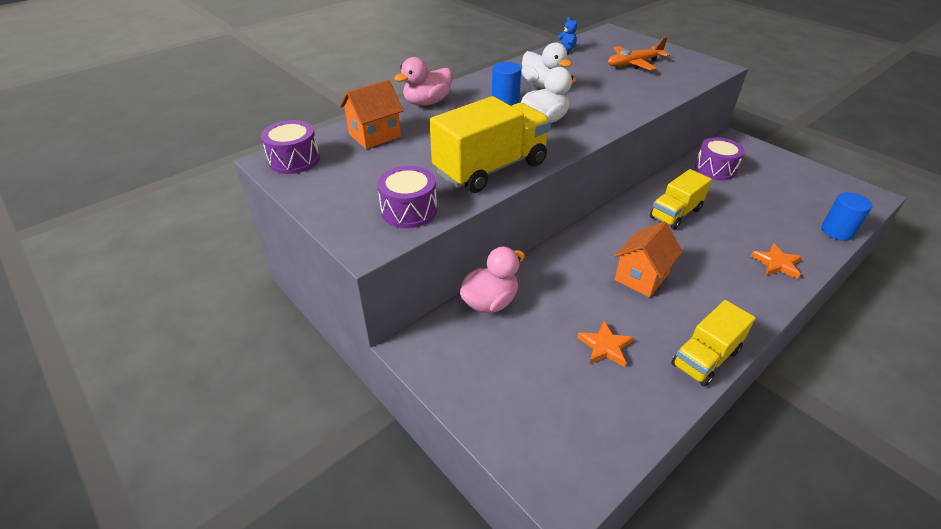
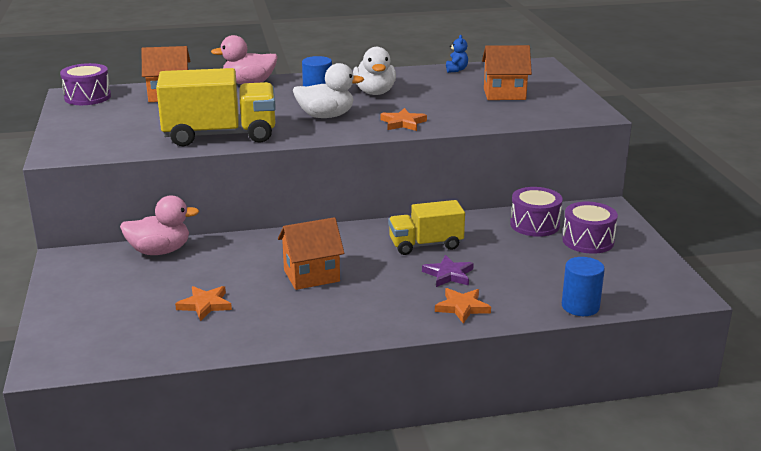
camera: 30 degrees right, 15 degrees down
(409, 210) = (115, 144): purple drum -> purple drum (588, 241)
(611, 111) = (403, 123): none -> orange star
(634, 64) = (504, 94): orange plane -> orange house
(705, 358) = (276, 339): yellow truck -> none
(727, 236) = (448, 274): none -> purple star

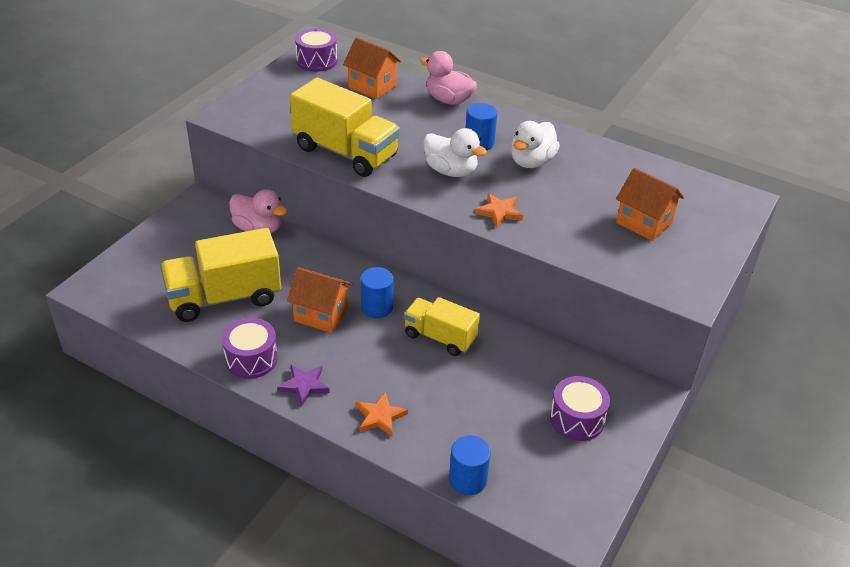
camera: 40 degrees right, 15 degrees up
(205, 305) = (224, 297): orange star -> yellow truck
(349, 251) = (377, 307): none -> blue cylinder
(448, 274) = (415, 378): purple star -> purple star (304, 385)
(456, 70) = (648, 168): blue teddy bear -> none
(534, 225) = (557, 372): purple drum -> purple drum (251, 359)

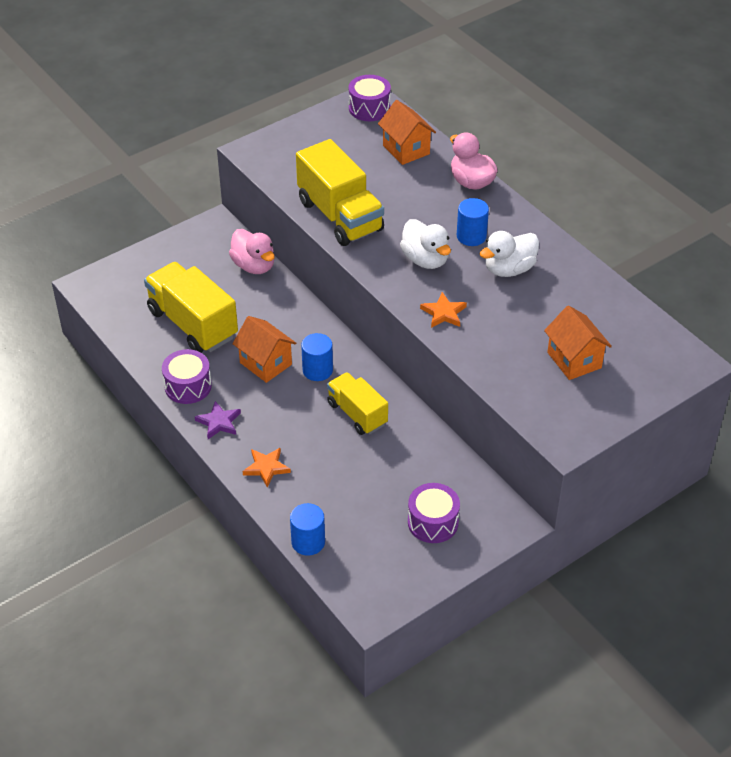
camera: 25 degrees right, 5 degrees up
(224, 297) = (193, 324): yellow truck -> yellow truck turned 45 degrees clockwise

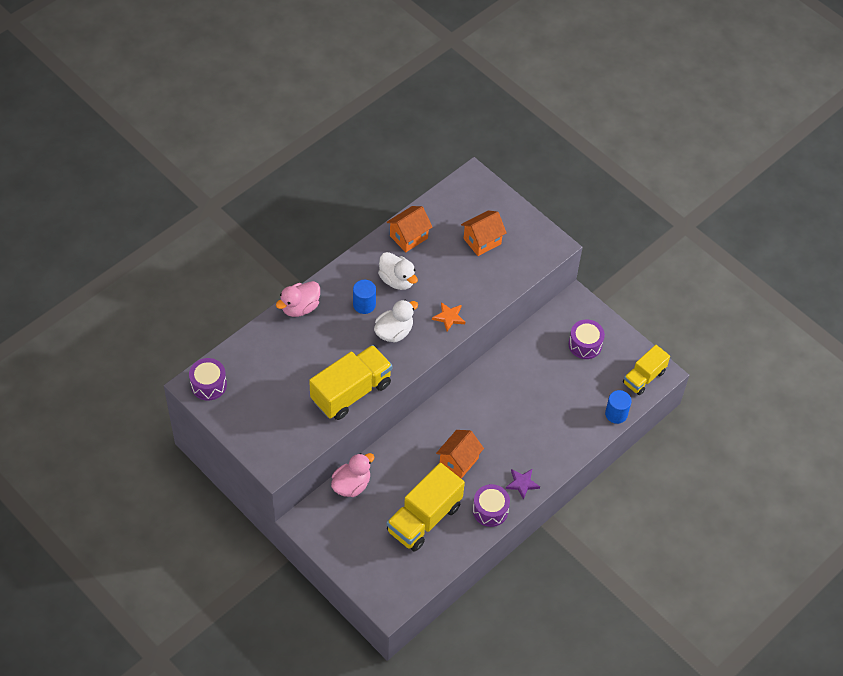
camera: 100 degrees left, 10 degrees up
(266, 468) = (558, 447): orange star -> none
(317, 370) = (460, 426): blue cylinder -> none
(357, 414) = (498, 396): yellow truck -> yellow truck (644, 377)
(406, 149) = (263, 354): orange house -> orange house (408, 237)

